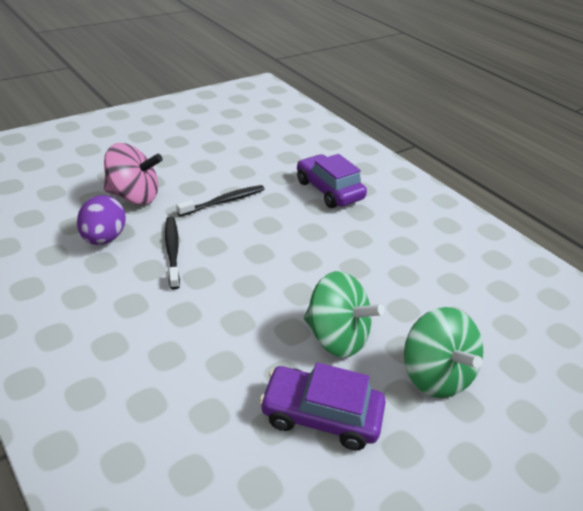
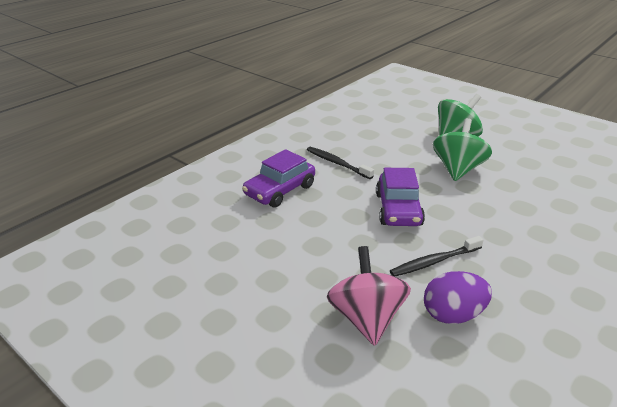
camera: 100 degrees left, 5 degrees down
(224, 201) = (336, 248): black toothbrush -> black toothbrush (337, 163)
(321, 415) = (521, 168): purple car -> purple car (398, 209)

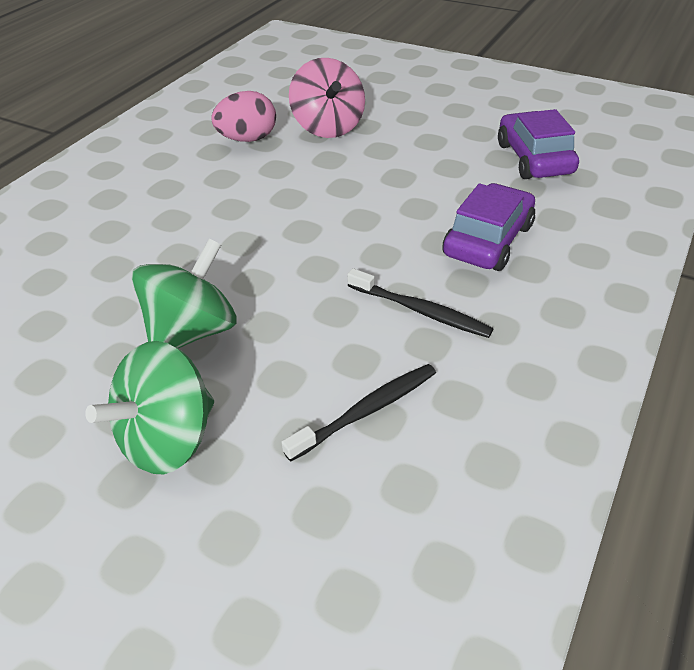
camera: 170 degrees right, 10 degrees up
(398, 209) = (302, 236): purple car -> purple car (534, 158)
(434, 261) = (258, 179): black toothbrush -> black toothbrush (366, 411)
(453, 315) = (248, 139): purple egg -> pink egg
(457, 169) = (193, 331): green spinning top -> green spinning top turned 150 degrees counterclockwise

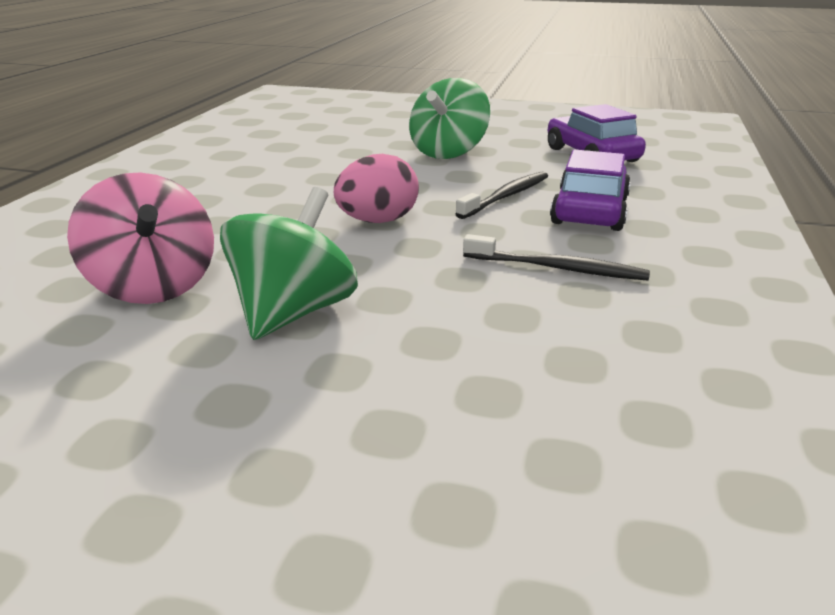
camera: 15 degrees left, 15 degrees down
(169, 439) = (312, 418): green spinning top -> green spinning top (448, 152)
(248, 139) = (281, 160): pink egg -> pink egg (377, 221)
(328, 127) = (366, 147): pink spinning top -> pink spinning top (154, 286)
(366, 411) = (554, 358): black toothbrush -> black toothbrush (506, 196)

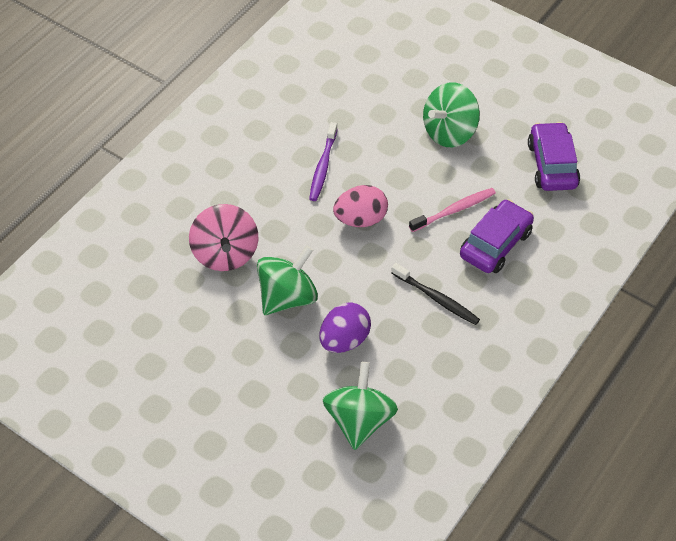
camera: 20 degrees right, 25 degrees up
(295, 192) = (323, 166): none -> purple toothbrush
(436, 343) = (344, 340): none -> purple egg
(506, 196) = (454, 210): black toothbrush -> pink toothbrush
(559, 460) = (359, 420): none -> green spinning top

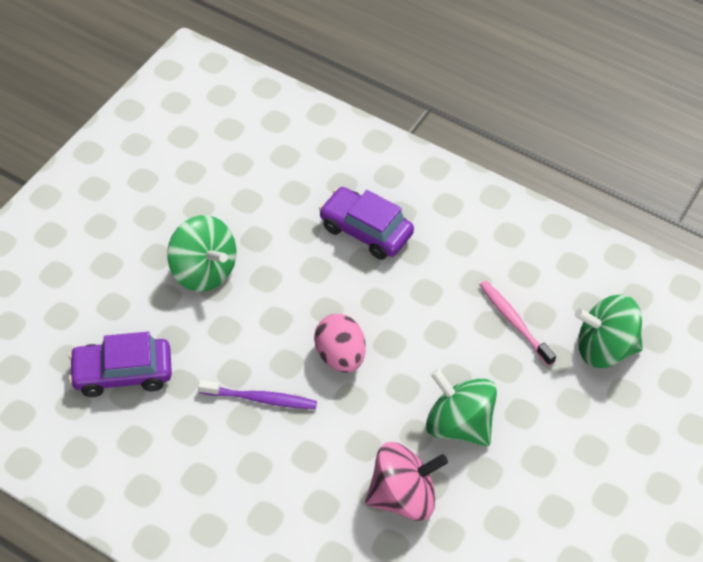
camera: 95 degrees left, 0 degrees up
(344, 340) = (508, 366): purple egg -> none
(436, 298) = (443, 283): black toothbrush -> none
(454, 210) = (321, 267): pink toothbrush -> pink toothbrush (514, 322)
(552, 165) = (252, 179): purple car -> purple car (122, 373)

